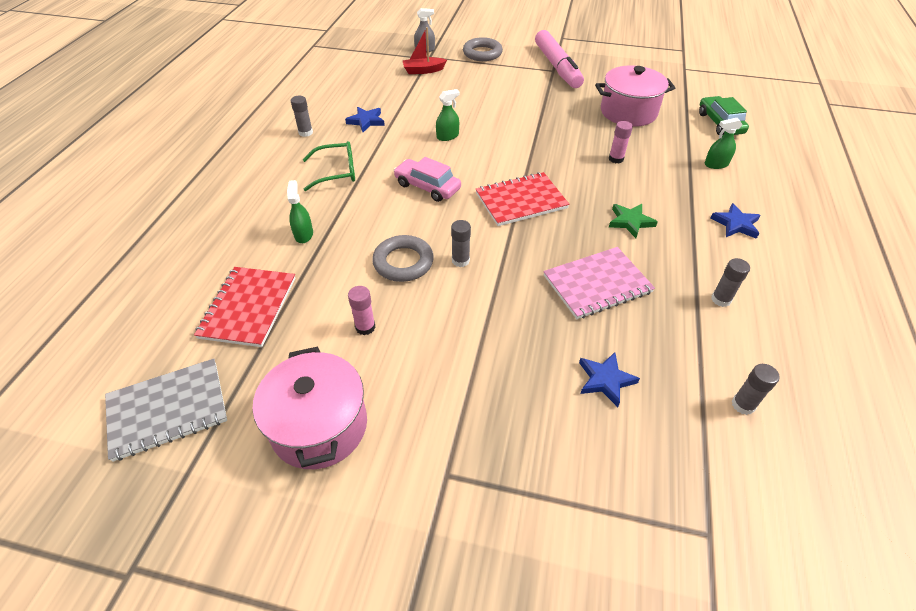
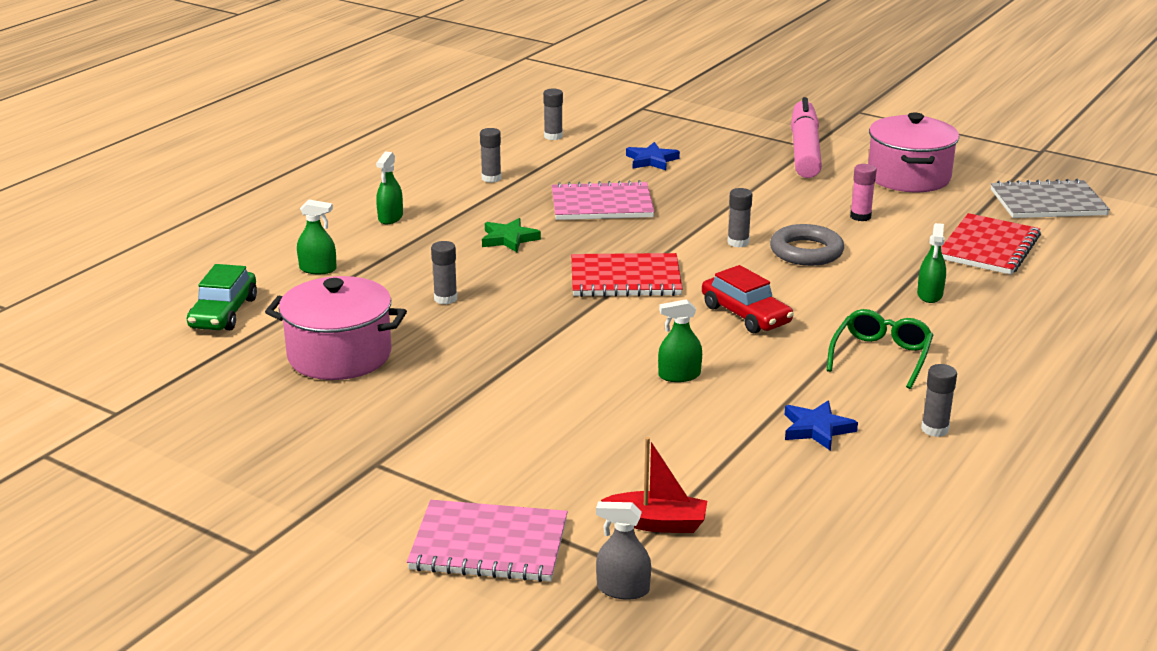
camera: 160 degrees left, 20 degrees down
(336, 172) = (881, 356): green glasses -> green glasses turned 105 degrees clockwise
(427, 187) = (745, 315): pink car -> red car
(482, 53) = (489, 545): grey ring -> pink notebook
(557, 67) = (358, 470): pink marker -> pink marker (804, 150)
(616, 159) = (445, 299): pink glue stick -> grey glue stick
(736, 224) = (390, 217): blue star -> green spray bottle

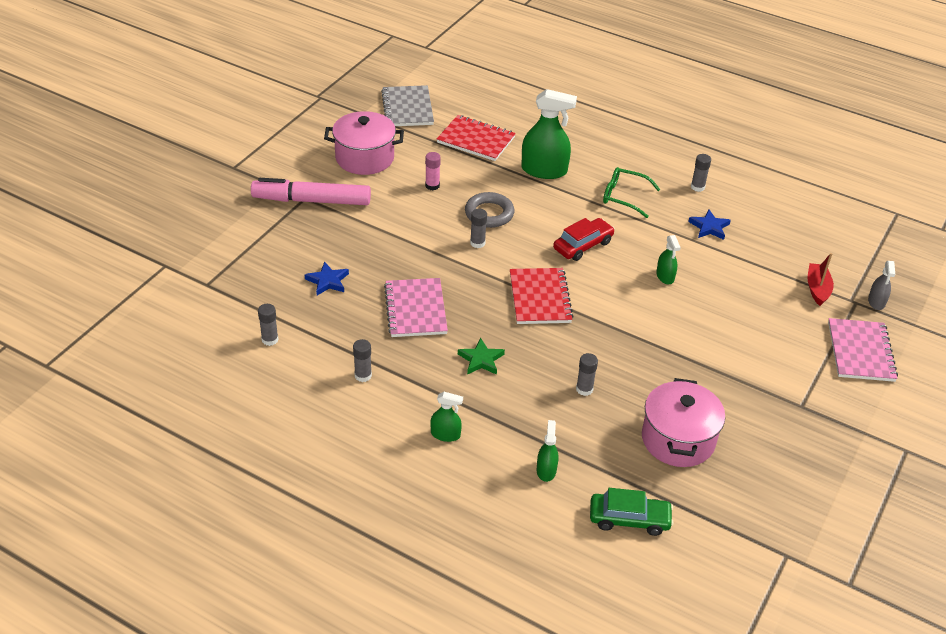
camera: 95 degrees left, 15 degrees up
(930, 295) = (544, 170): green spray bottle -> green spray bottle, size x1.95

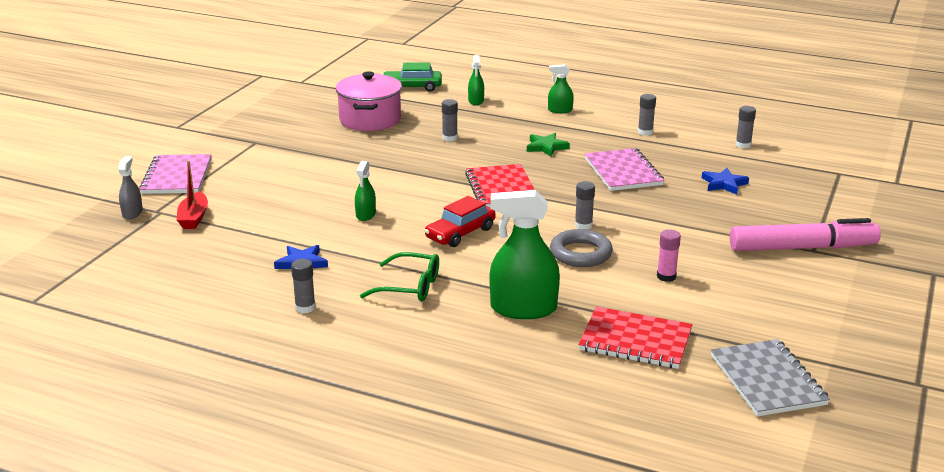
camera: 175 degrees right, 15 degrees down
(364, 158) = (777, 301): pink pot -> none
(665, 276) = (366, 214): green spray bottle -> green spray bottle turned 150 degrees counterclockwise

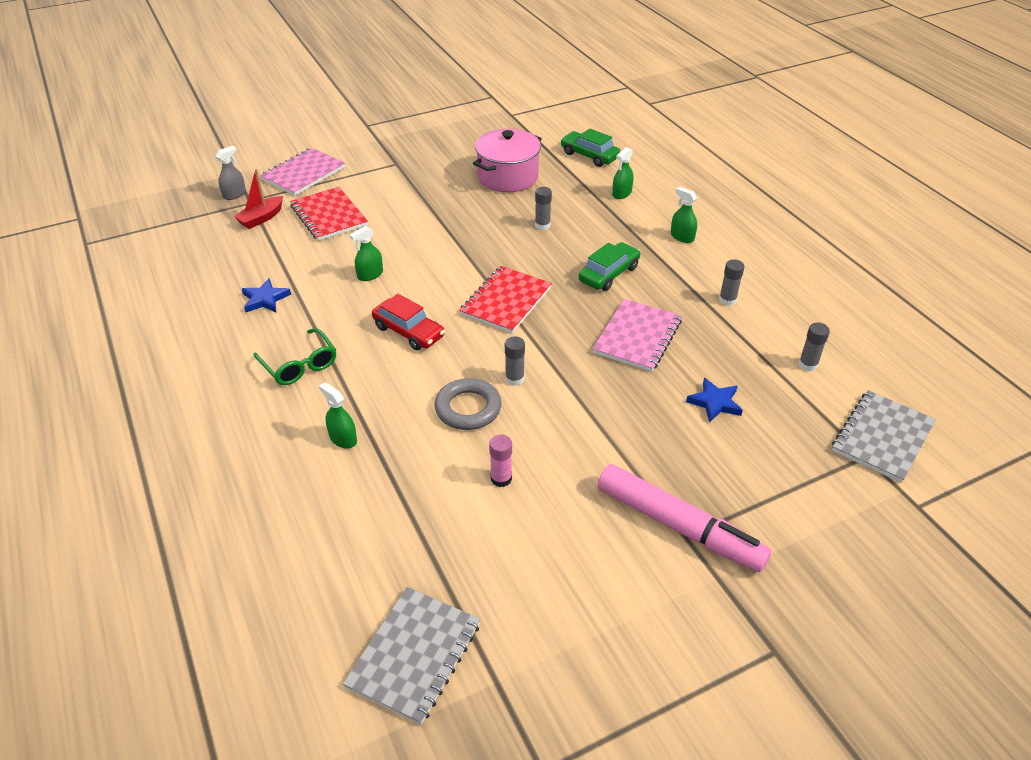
camera: 40 degrees right, 15 degrees up
(305, 307) = (210, 343): grey glue stick -> none
(460, 233) = (408, 331): red car -> red car turned 135 degrees counterclockwise
(523, 308) = (343, 439): green spray bottle -> green spray bottle, size x0.51
(546, 147) = (609, 274): green star -> green car
(635, 340) = (375, 531): red notebook -> red notebook (329, 216)
(834, 161) = (882, 437): none -> grey notebook

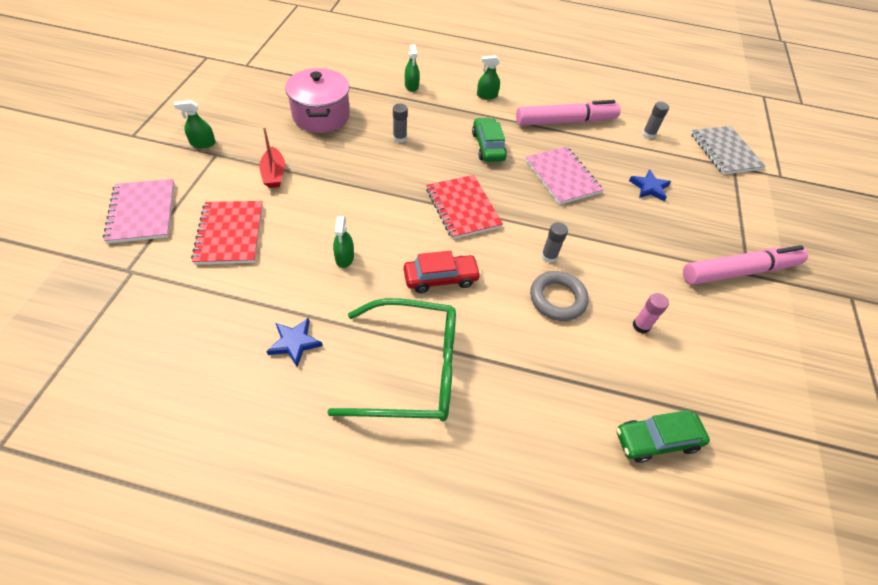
camera: 55 degrees left, 10 degrees up
(234, 194) = (100, 275): grey spray bottle -> none
(261, 218) = (169, 278): red boat -> red boat (274, 174)
(299, 365) = (410, 369): green glasses -> green glasses, size x1.76
(329, 216) = (230, 234): red notebook -> red notebook turned 75 degrees clockwise
(343, 439) = (527, 392): green spray bottle -> green spray bottle (203, 143)
(414, 655) = (775, 477): grey notebook -> none
(589, 155) = (350, 69): green car -> green car (656, 440)
(727, 300) = (565, 121): grey glue stick -> pink marker

